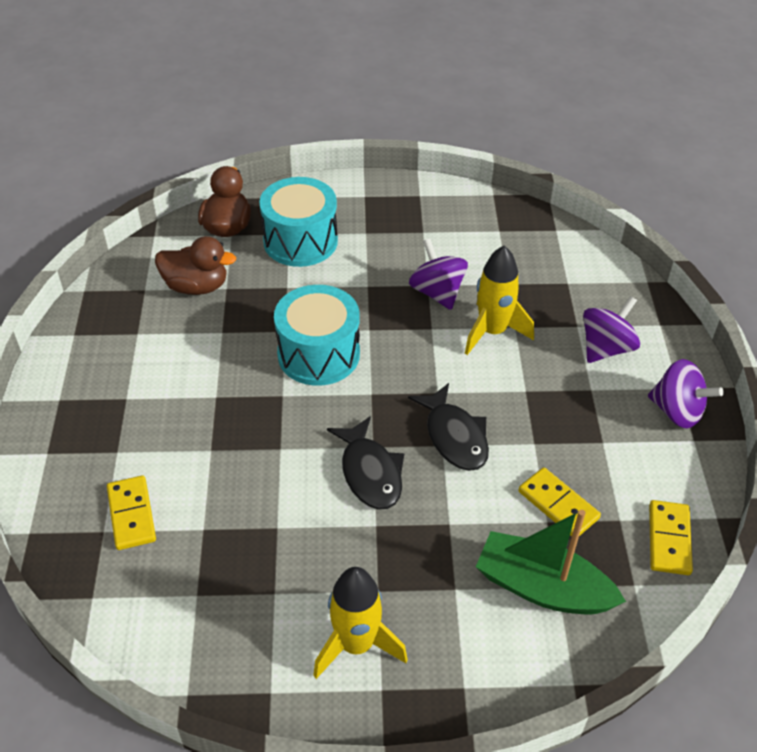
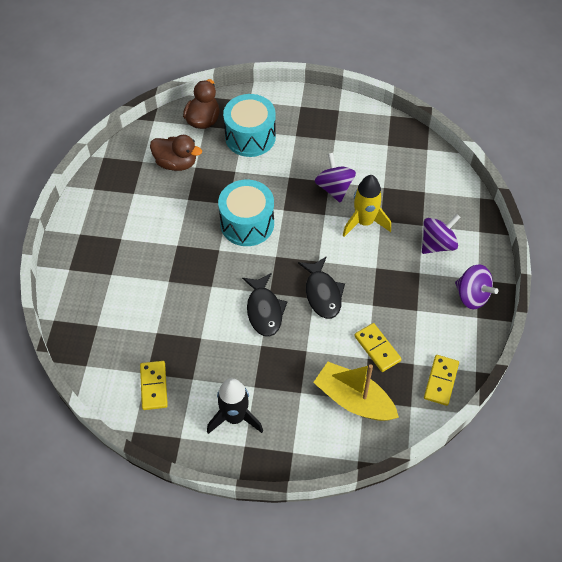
camera: 10 degrees right, 10 degrees up
(131, 514) = (115, 317): yellow domino -> yellow domino (153, 386)
(356, 644) = (235, 417): yellow rocket -> black rocket
(542, 587) = (354, 399): green boat -> yellow boat

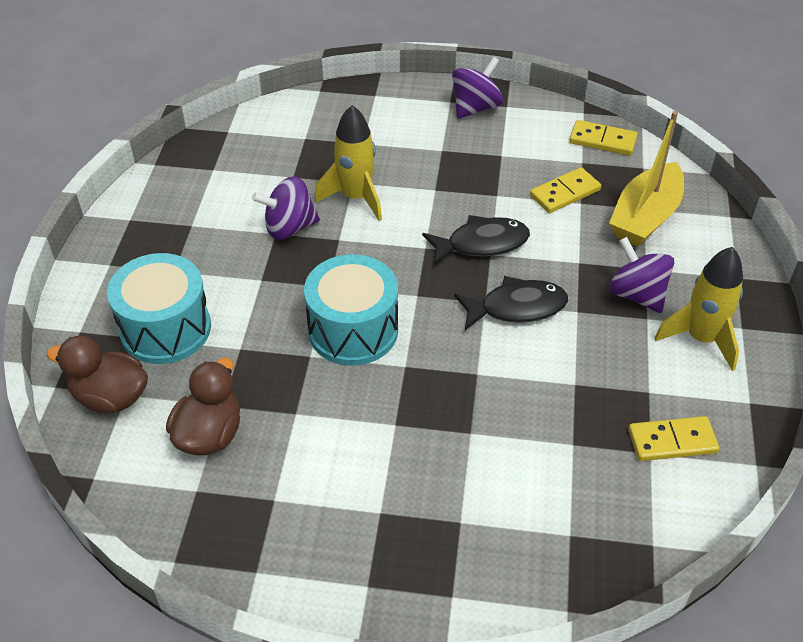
camera: 90 degrees left, 10 degrees down
(235, 417) = (701, 338): black rocket -> yellow rocket
(437, 244) = (395, 131): purple spinning top -> purple spinning top (637, 294)

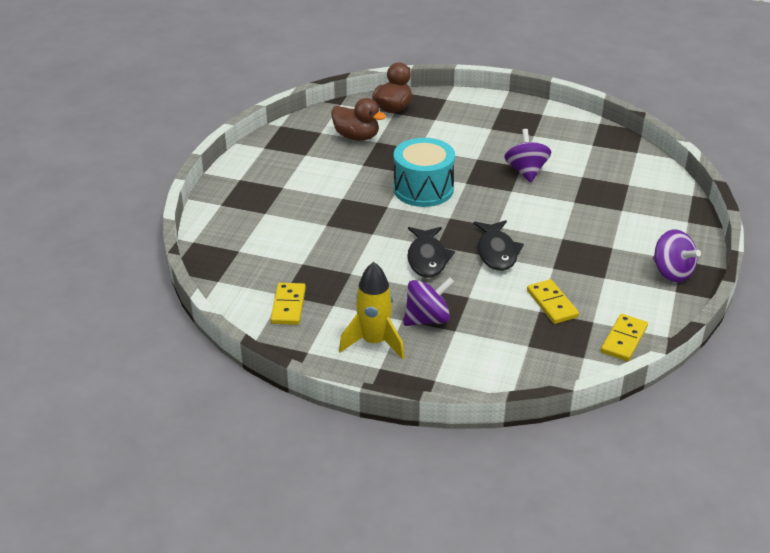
camera: 100 degrees right, 10 degrees down
(165, 329) = (441, 125): turquoise drum -> none
(356, 198) = (555, 201): yellow rocket -> none
(645, 217) = (516, 343): yellow boat -> none

